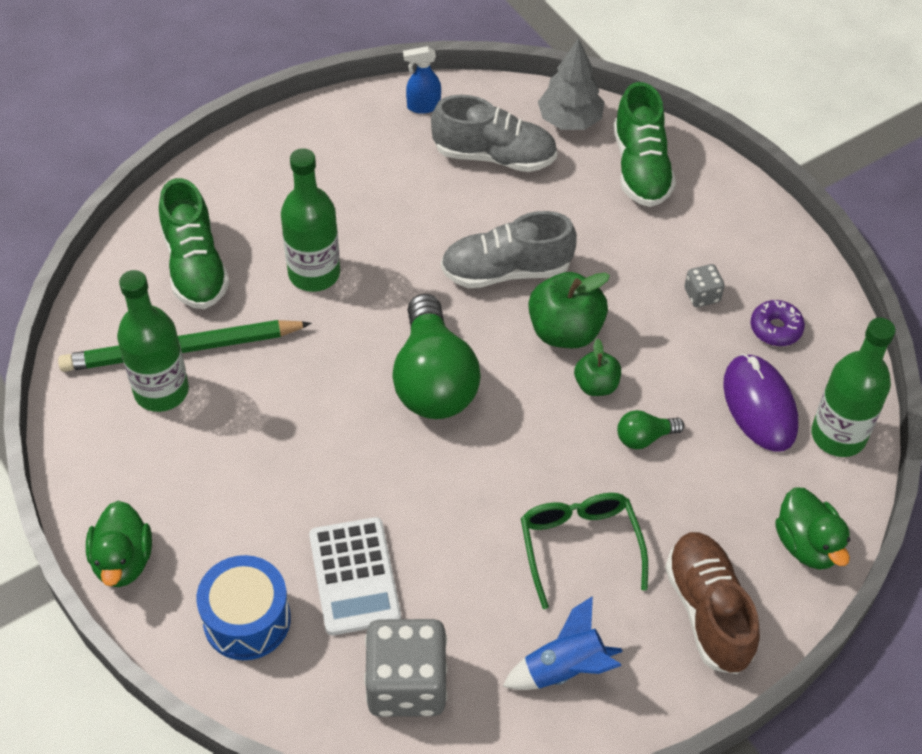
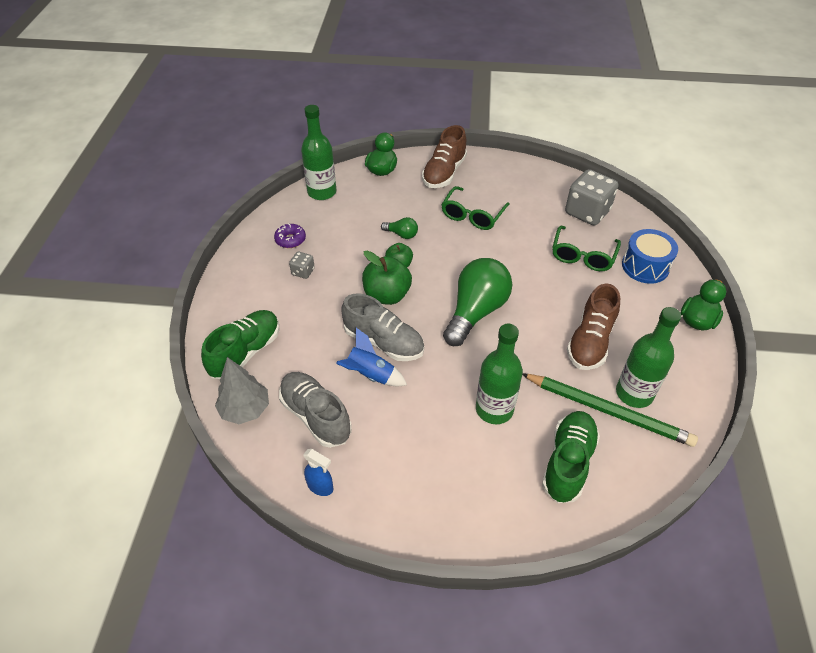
camera: 140 degrees left, 5 degrees down
(256, 430) = (590, 342): none -> brown shoe
(354, 576) = (583, 256): white calculator -> green glasses
(564, 669) = (518, 186): blue rocket -> blue rocket (370, 375)
(759, 405) = (338, 218): purple mouse -> none

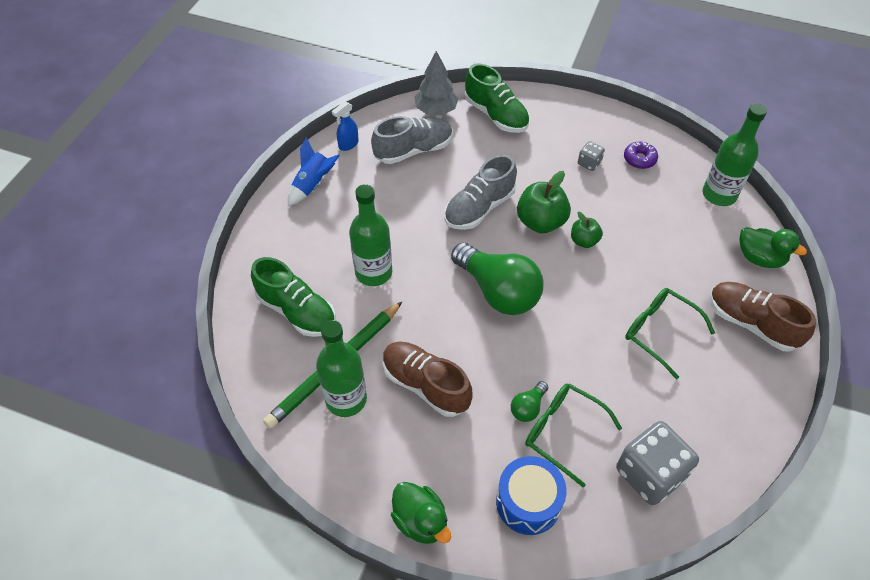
camera: 105 degrees right, 5 degrees up
(370, 375) = (444, 191): blue rocket -> blue rocket (313, 185)
(401, 234) = (634, 253): green light bulb -> green light bulb (528, 407)

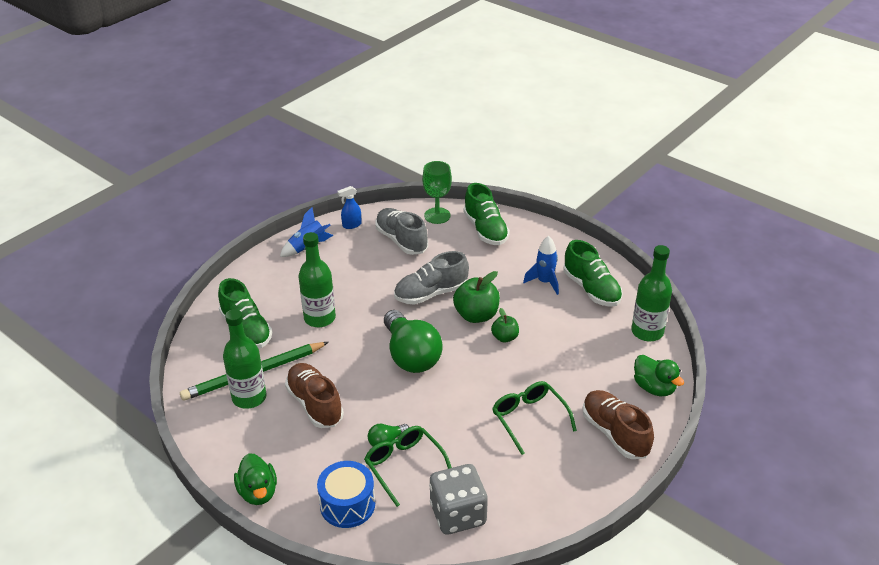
camera: 20 degrees right, 15 degrees down
(413, 150) = (401, 240): grey shoe -> grey shoe turned 120 degrees counterclockwise
(436, 110) = (437, 215): grey tree -> green goblet
(589, 163) = (544, 282): grey dice -> blue rocket
(639, 159) = (591, 289): purple donut -> green shoe

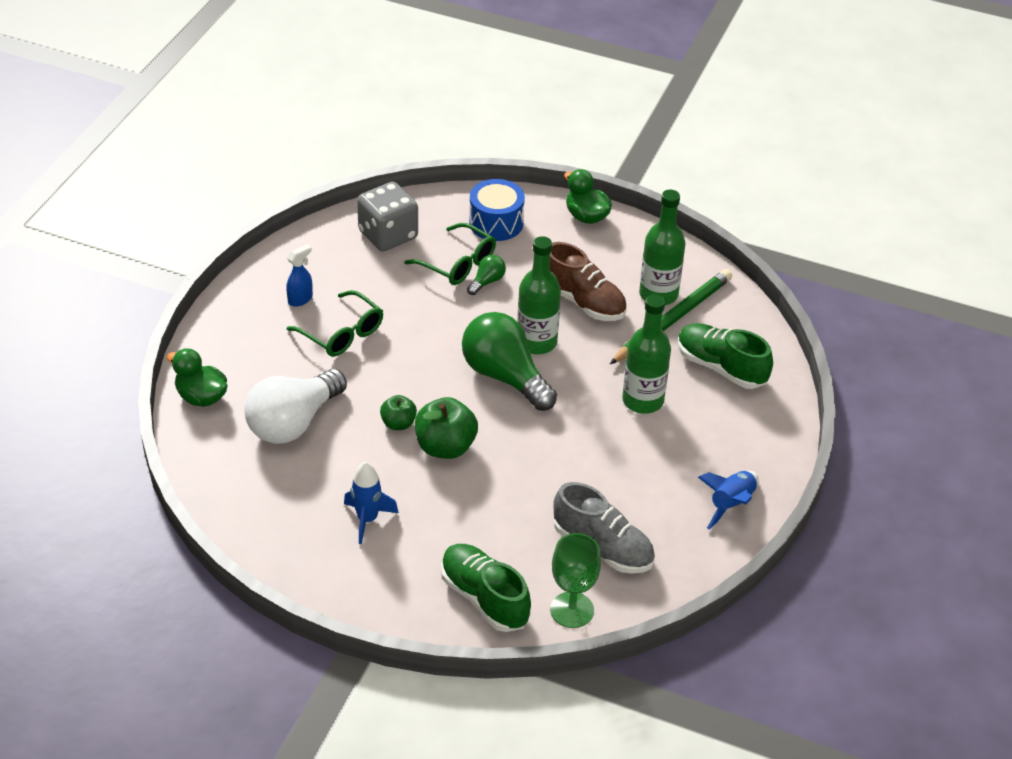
camera: 160 degrees right, 5 degrees up
(351, 225) = (693, 559): blue spray bottle -> blue spray bottle (300, 299)
(431, 293) = (518, 466): grey shoe -> none
(583, 354) = (293, 422): none -> white light bulb
(591, 289) = (298, 522): green shoe -> none
(615, 433) = (243, 337): brown shoe -> none
(647, 332) = (214, 470): green bottle -> green bottle (536, 342)

